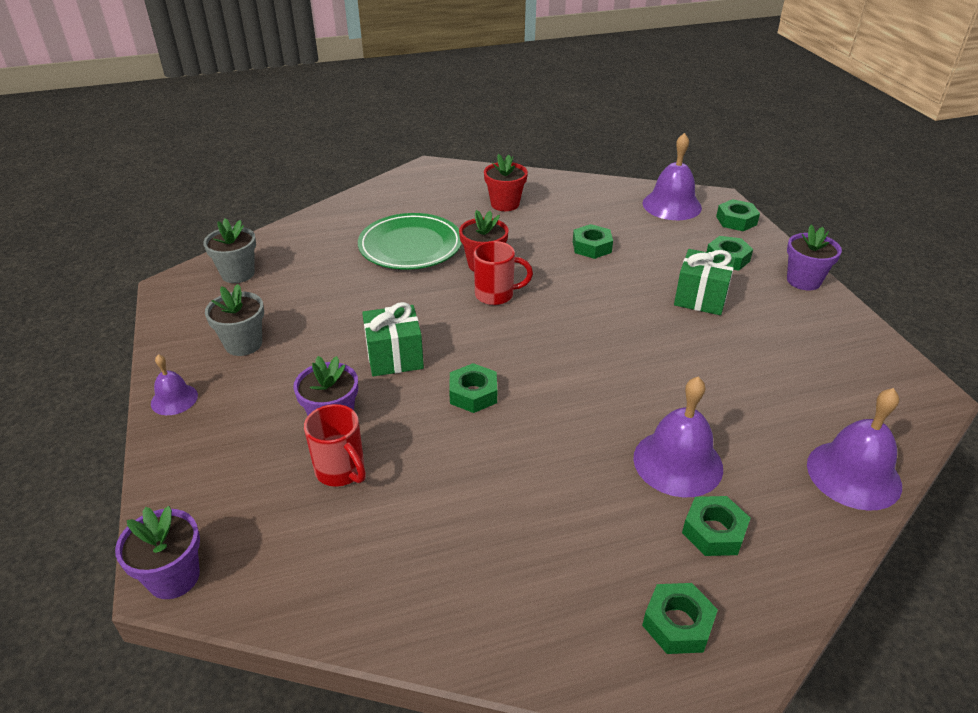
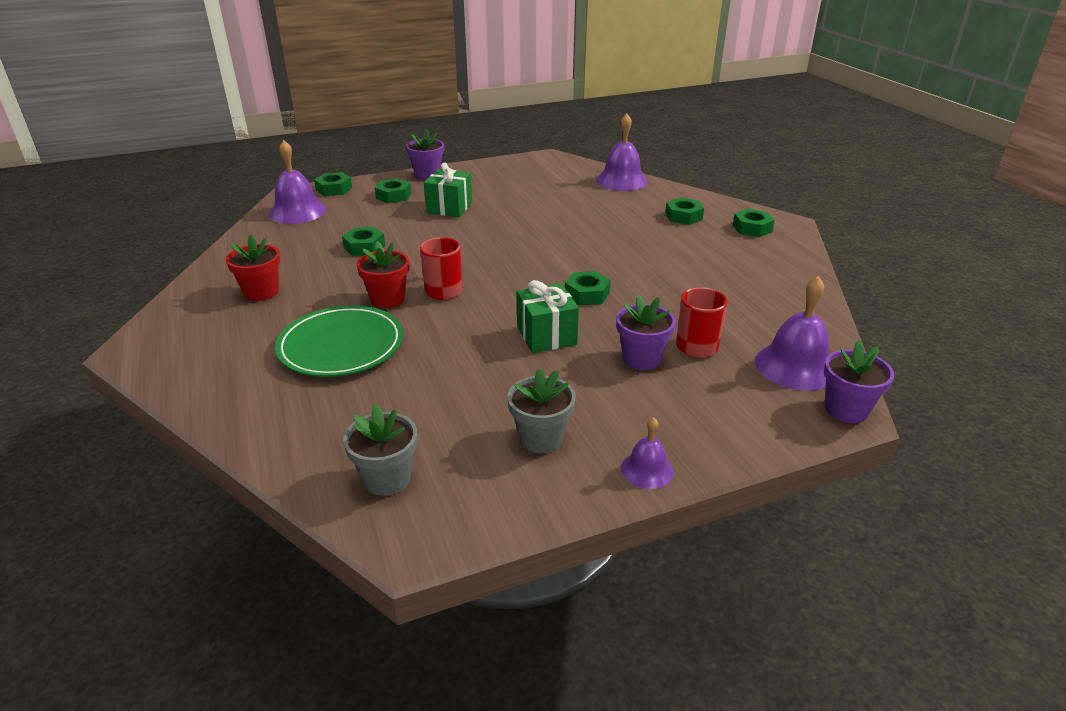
camera: 95 degrees left, 5 degrees down
(678, 462) = (632, 223): purple bell -> purple bell (795, 366)

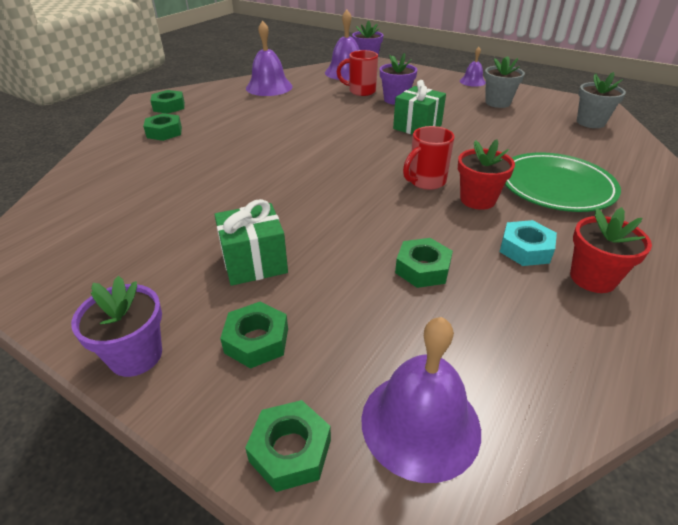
camera: 125 degrees left, 5 degrees up
(317, 286) = (525, 249): none -> turquoise nut
(587, 294) = (348, 130): green nut -> none
(622, 180) = (77, 182): purple bell -> purple bell (269, 87)

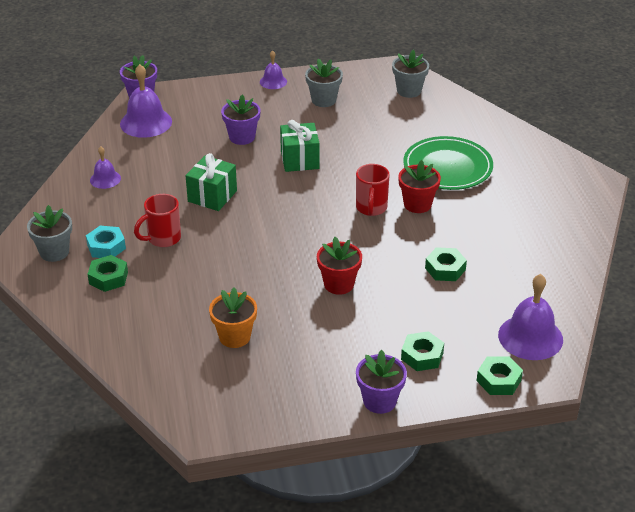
camera: 45 degrees left, 0 degrees up
(152, 210) = (234, 337): none -> orange flower pot
(169, 107) = (54, 252): green nut -> grey flower pot
(254, 262) = (356, 323): green gift -> green gift (212, 196)
(269, 87) = (105, 179): purple bell -> purple bell, size x0.56
(361, 91) = (198, 142): red mug -> red mug (163, 239)
(525, 249) = (479, 224): turquoise nut -> turquoise nut (106, 247)
(592, 278) = (525, 223): red flower pot -> red flower pot (339, 284)

